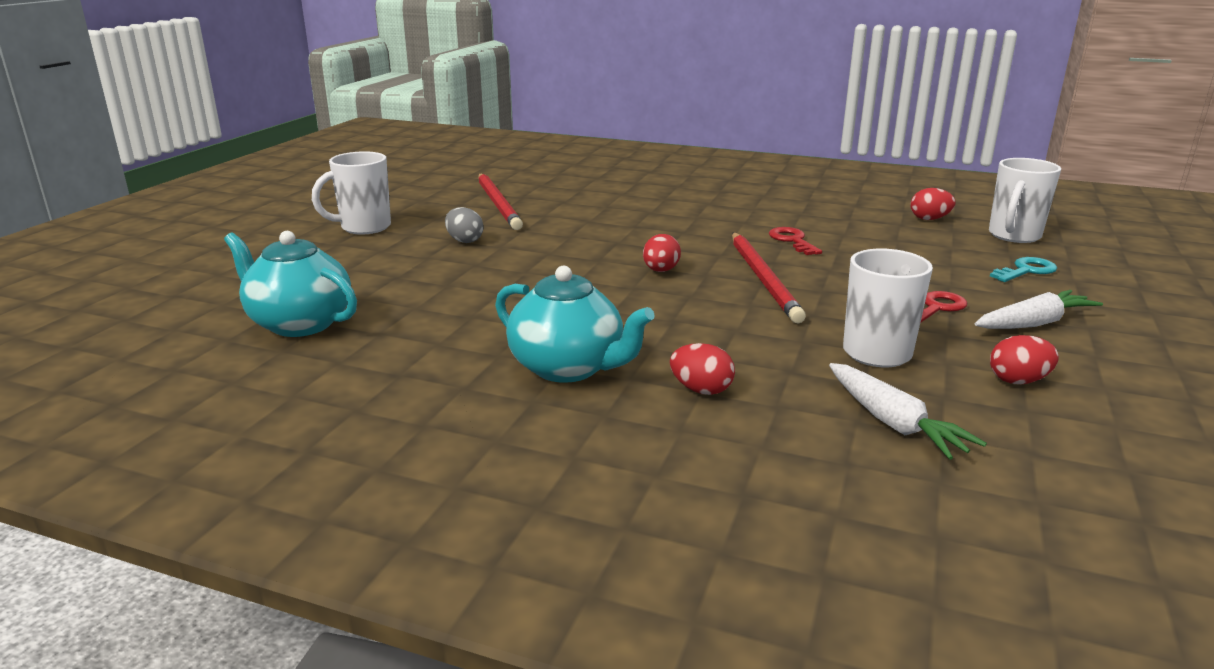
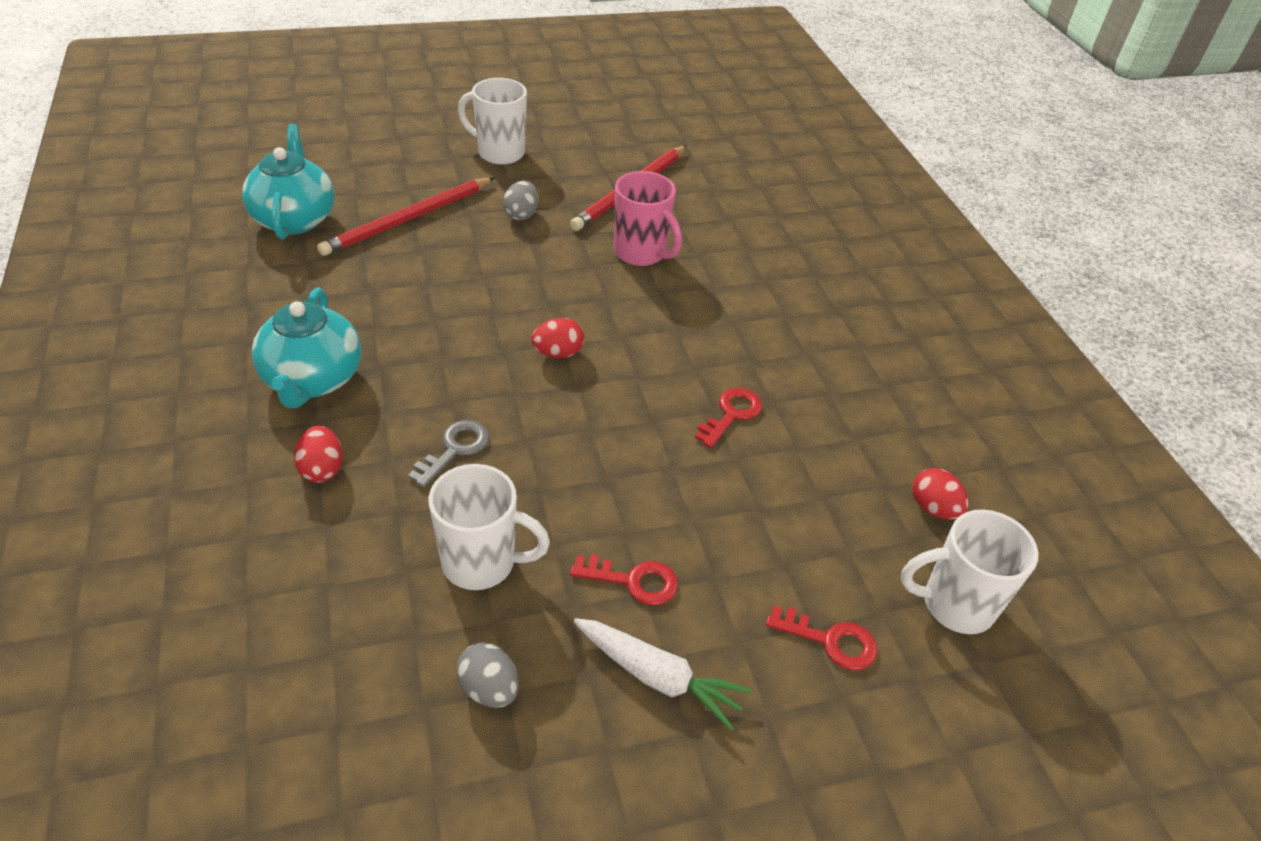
camera: 50 degrees right, 20 degrees up
(580, 219) = (641, 253): none -> pink mug
(734, 331) = (455, 449): none -> grey key
(763, 279) = (599, 427): red pencil -> red pencil (408, 219)
(892, 422) = (336, 610): white carrot -> none
(1018, 381) = (489, 689): red egg -> grey egg
(1026, 271) = (830, 641): turquoise key -> red key

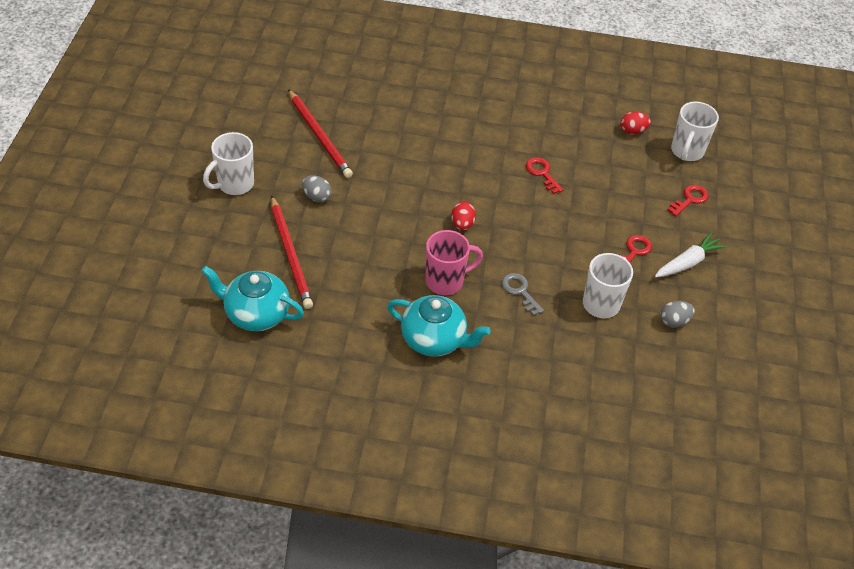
camera: 65 degrees left, 5 degrees up
(322, 469) = (510, 351): red egg -> none
(641, 253) = (388, 156): pink mug -> pink mug (446, 281)

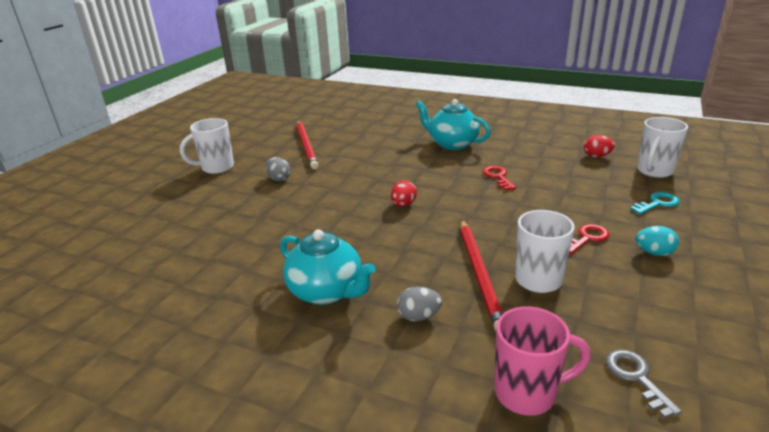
camera: 20 degrees right, 20 degrees down
(256, 314) = (161, 251): turquoise teapot -> turquoise teapot (452, 144)
(290, 254) = (227, 213): red pencil -> red pencil (479, 274)
(446, 281) = (366, 244): pink mug -> pink mug (527, 393)
(519, 291) = (443, 259): grey key -> grey key (636, 377)
(674, 321) = (633, 306): grey egg -> grey egg (418, 316)
(687, 263) = (654, 253): white carrot -> turquoise egg
(690, 199) = (657, 203): red key -> turquoise key

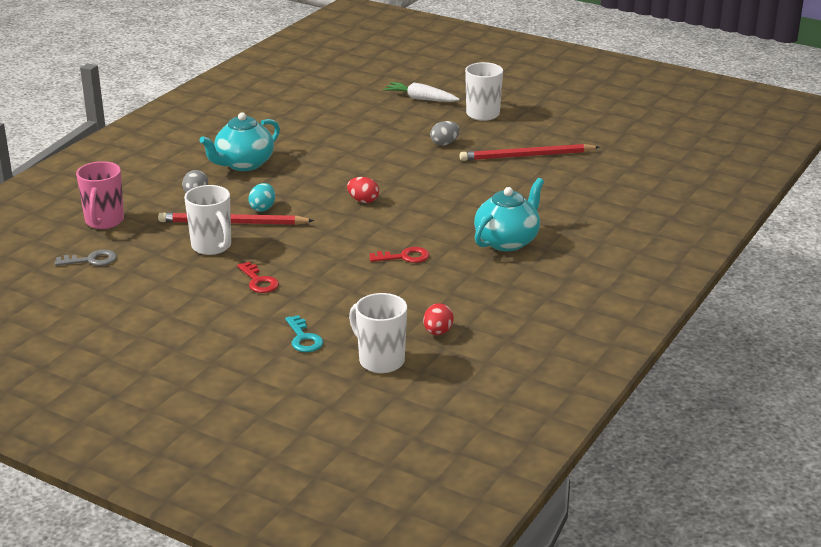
camera: 95 degrees right, 0 degrees up
(169, 198) = (421, 99): none -> white carrot
(654, 253) = (218, 308): turquoise egg -> turquoise egg (263, 208)

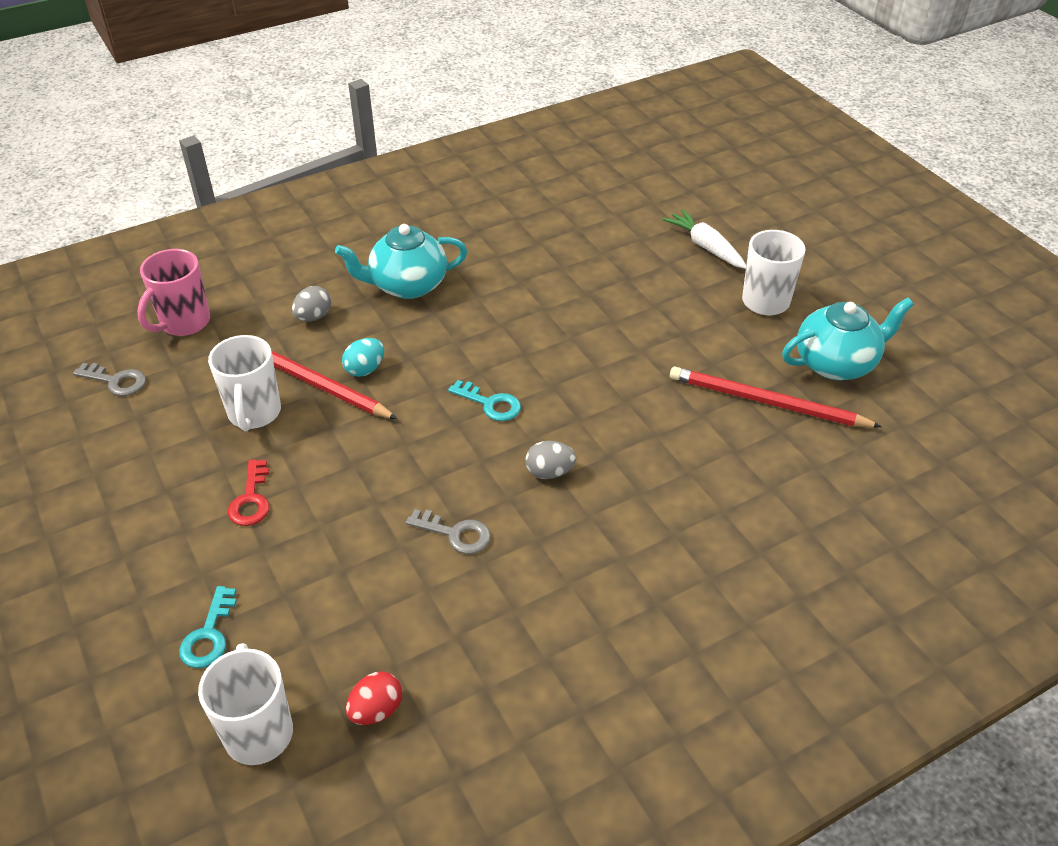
camera: 30 degrees right, 15 degrees up
(363, 201) = (490, 404): red egg -> turquoise key
(404, 257) = (456, 534): red key -> grey key
(444, 143) = (674, 337): grey egg -> grey egg (549, 472)
(507, 241) = (613, 563): turquoise teapot -> turquoise teapot (836, 363)

